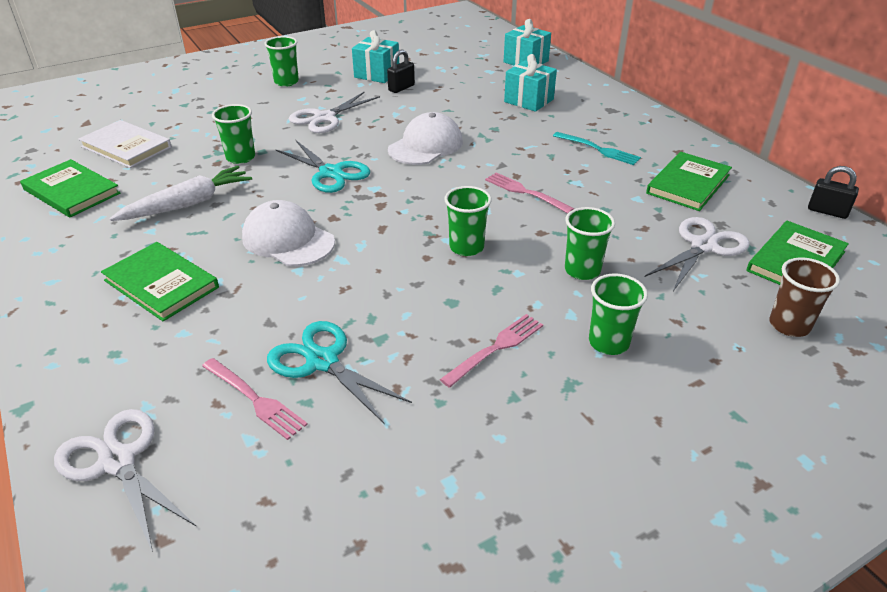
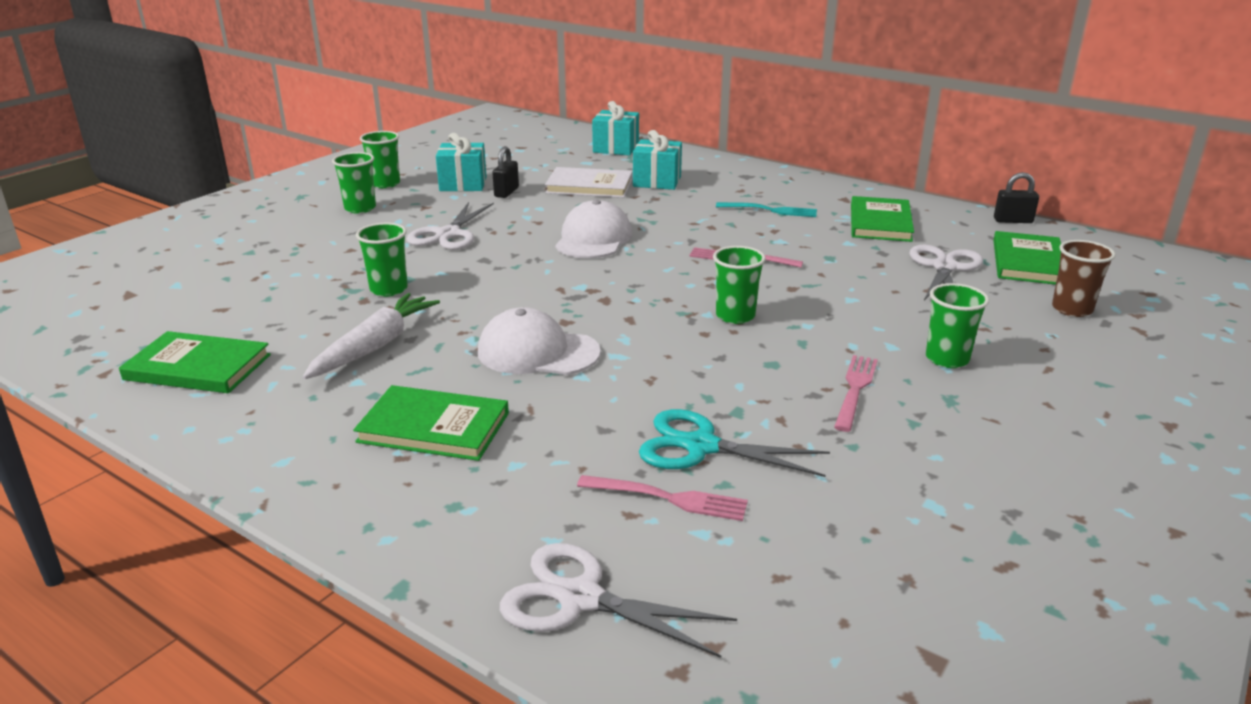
camera: 25 degrees left, 10 degrees down
(126, 147) = (221, 308): white book -> white book (589, 186)
(331, 173) = (515, 282): turquoise scissors -> none
(582, 270) = (863, 309): green cup -> green cup (385, 184)

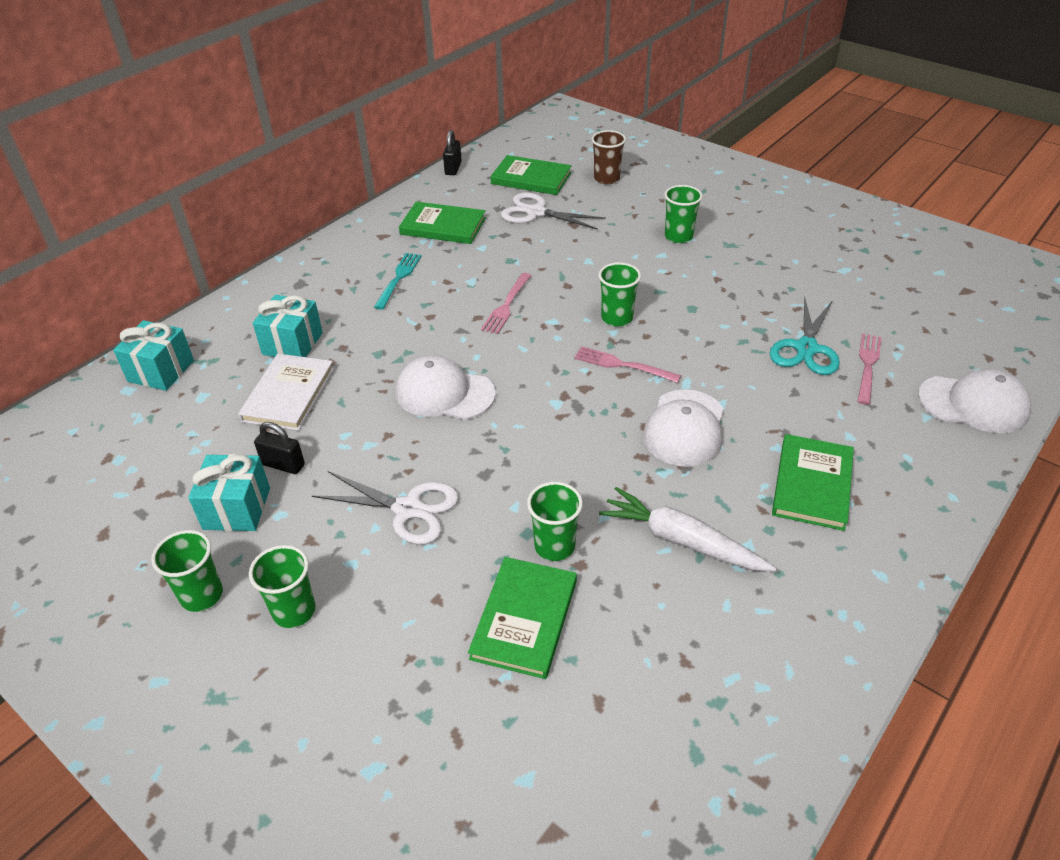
camera: 85 degrees left, 15 degrees up
(198, 367) = (738, 686): green book -> green book (524, 619)
(580, 598) = (973, 404): white scissors -> white cap
(855, 389) = (723, 278): pink fork -> pink fork (622, 365)

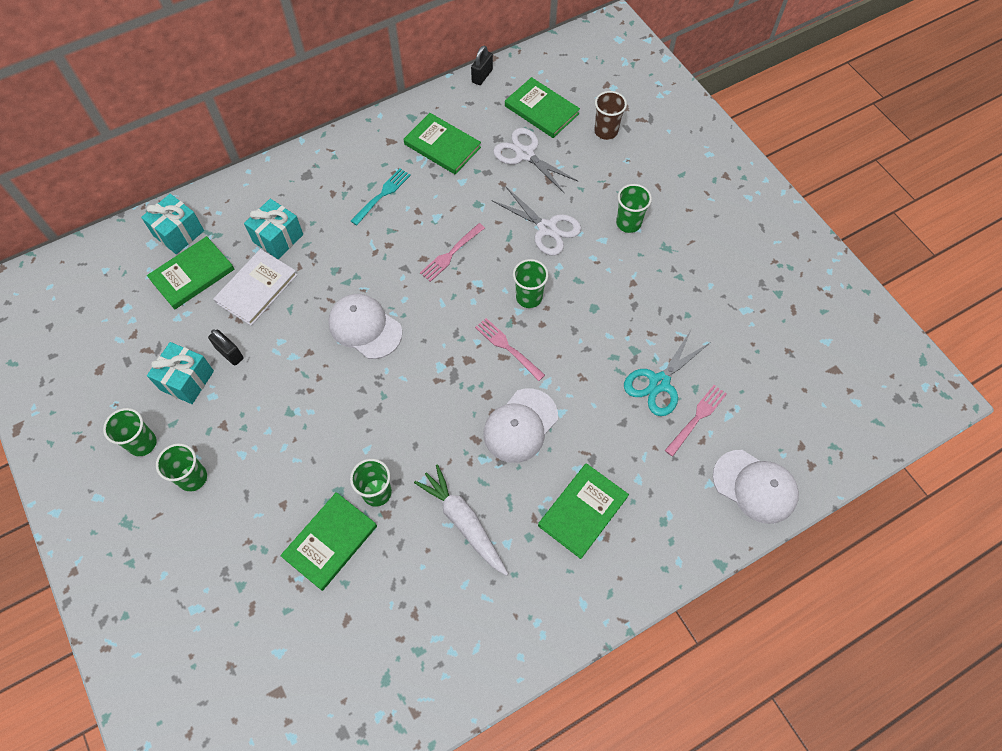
camera: 20 degrees right, 20 degrees up
(196, 404) = (192, 274): none -> green book
(408, 509) = (295, 423): white scissors -> white scissors (547, 228)

